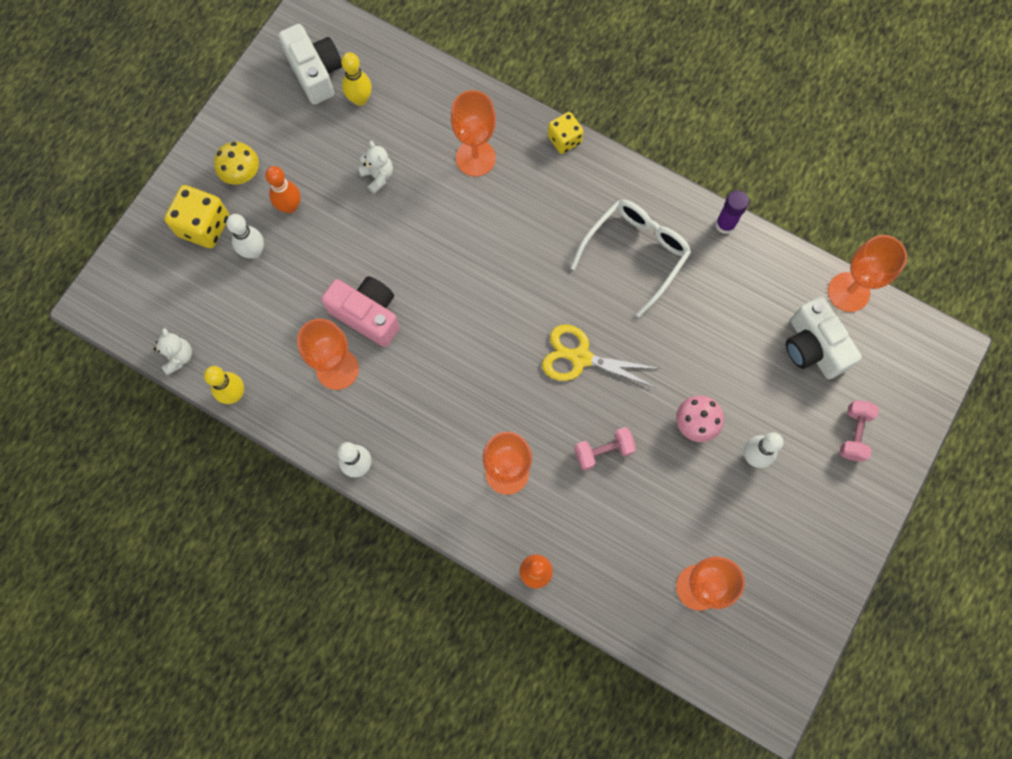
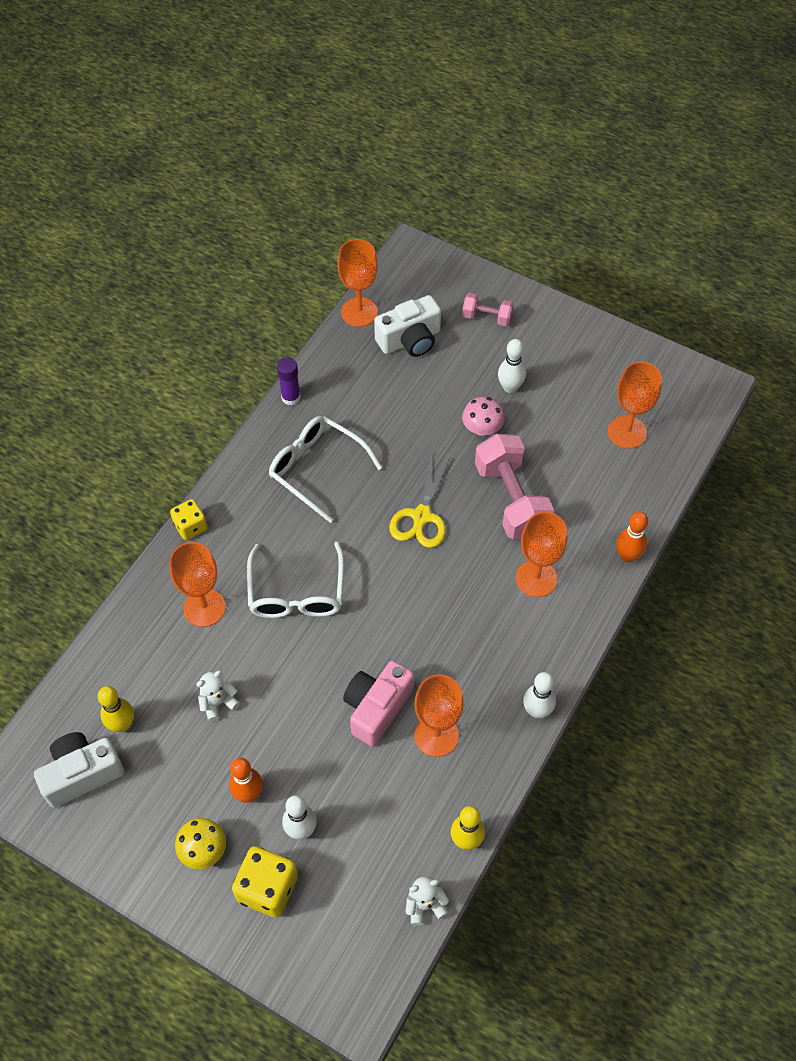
camera: 90 degrees left, 15 degrees down
(492, 239) = (297, 592): none -> white glasses
(603, 451) = (511, 500): pink dumbbell -> pink dumbbell, size x1.93

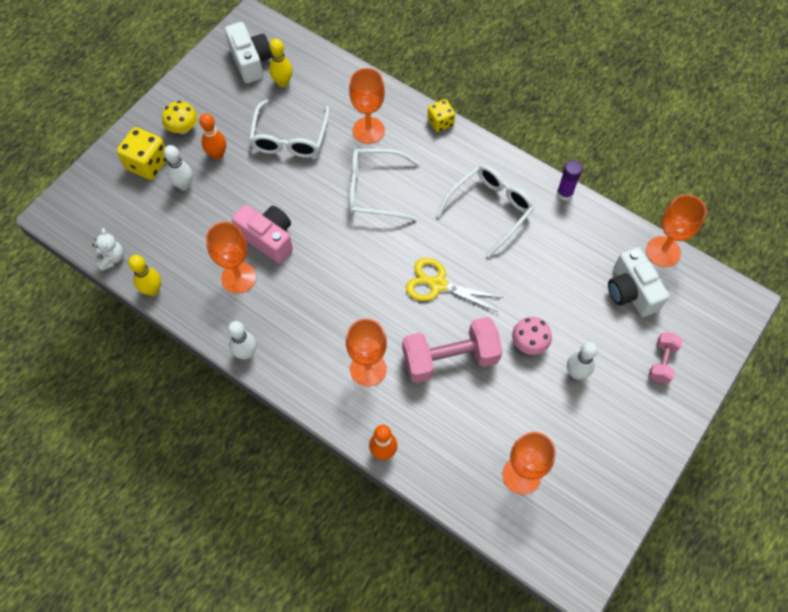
camera: 95 degrees right, 5 degrees up
(218, 703) = (290, 138): white teddy bear -> white glasses

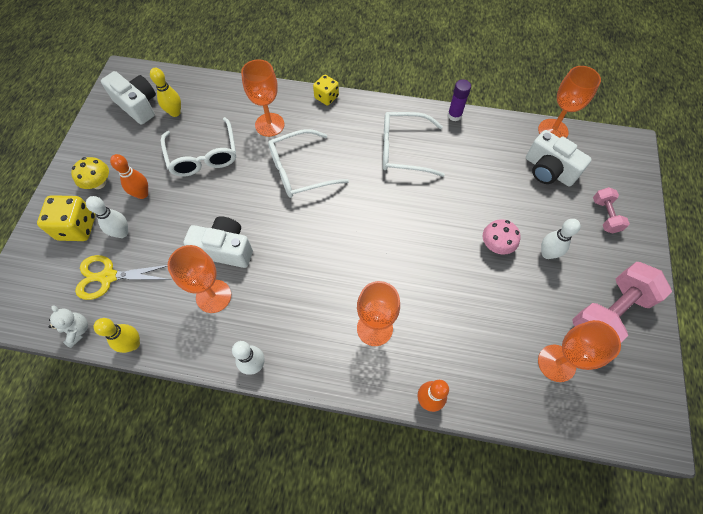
camera: 25 degrees left, 0 degrees up
(268, 239) = (225, 249): pink camera -> white camera
(438, 284) = (395, 228): yellow scissors -> yellow scissors (108, 277)
(450, 359) = (440, 287): pink dumbbell -> pink dumbbell (609, 313)
(490, 209) = (403, 150): white glasses -> white glasses turned 105 degrees counterclockwise

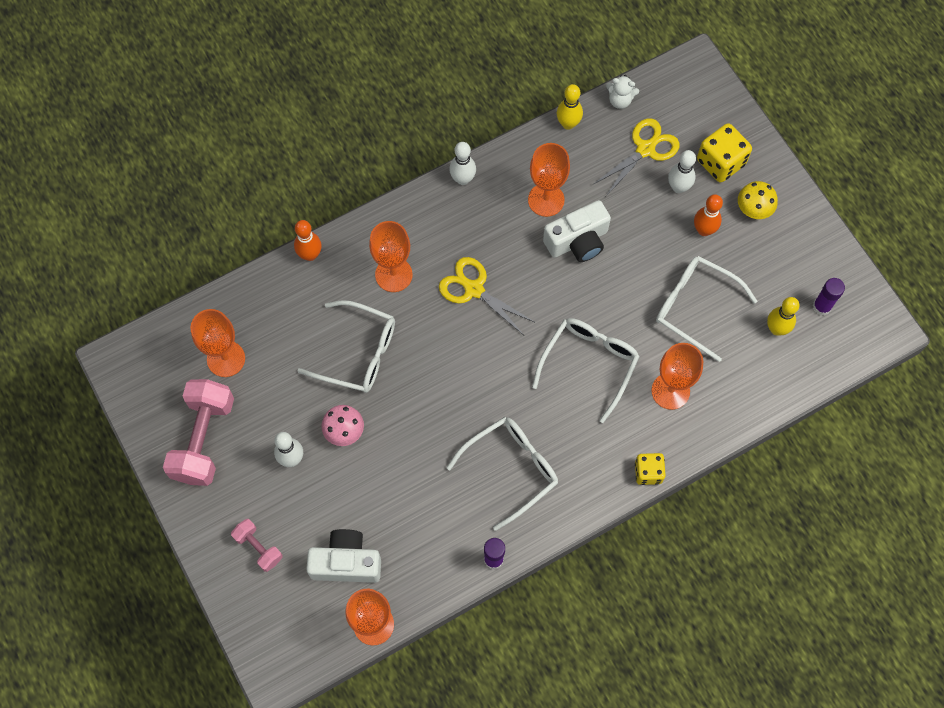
camera: 140 degrees right, 5 degrees up
(138, 105) = (821, 307): white camera -> purple glue stick
(326, 271) = (474, 289): none -> yellow scissors
(447, 290) = (358, 353): none -> white glasses

